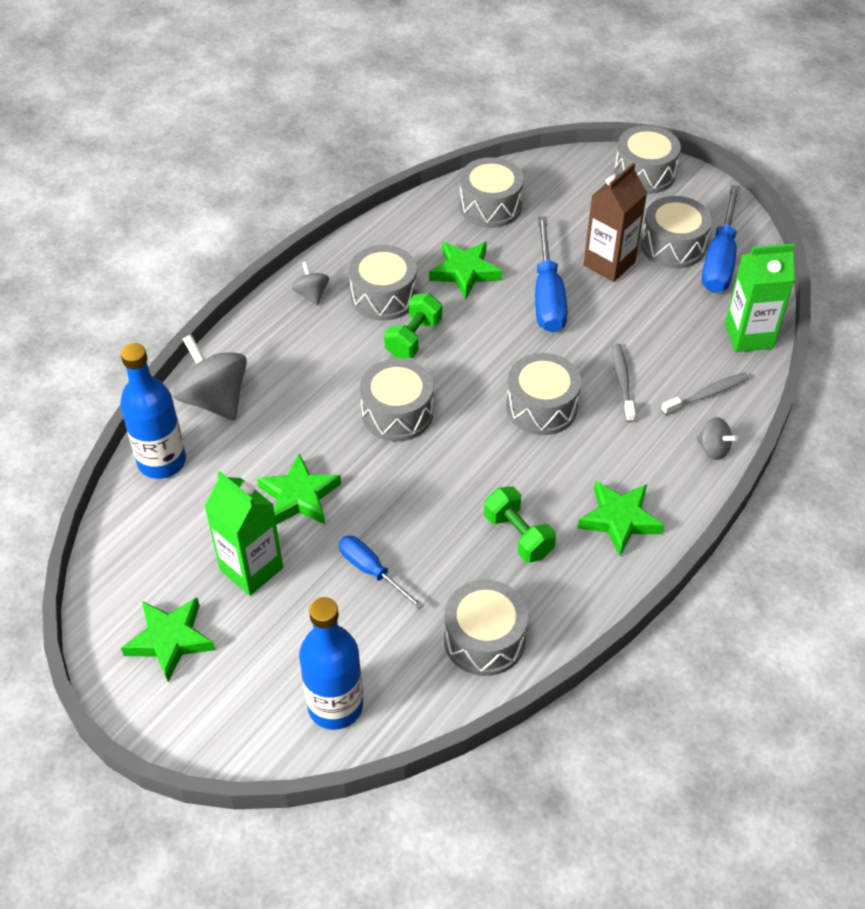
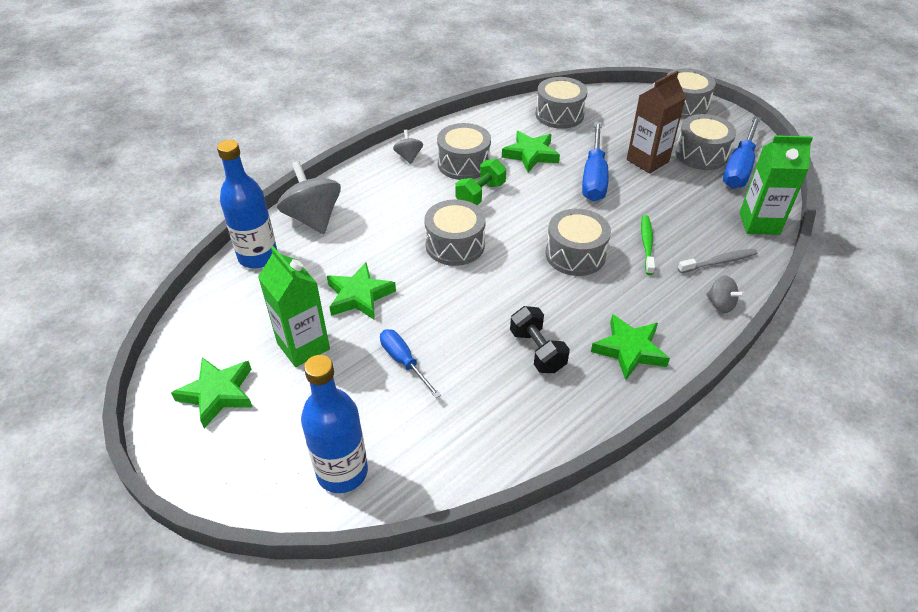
camera: 10 degrees right, 5 degrees down
(484, 639) = (490, 433): grey drum -> none
(518, 535) = (537, 351): green dumbbell -> black dumbbell
(622, 382) = (646, 244): grey toothbrush -> green toothbrush

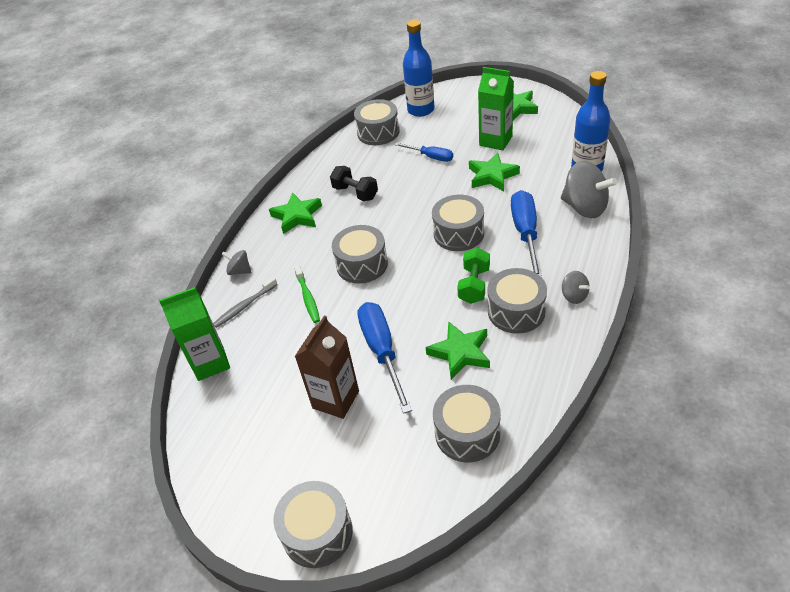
camera: 160 degrees right, 0 degrees up
(701, 154) = (279, 438): grey drum -> grey drum (378, 132)
(739, 167) = (233, 436): blue screwdriver -> blue screwdriver (525, 233)

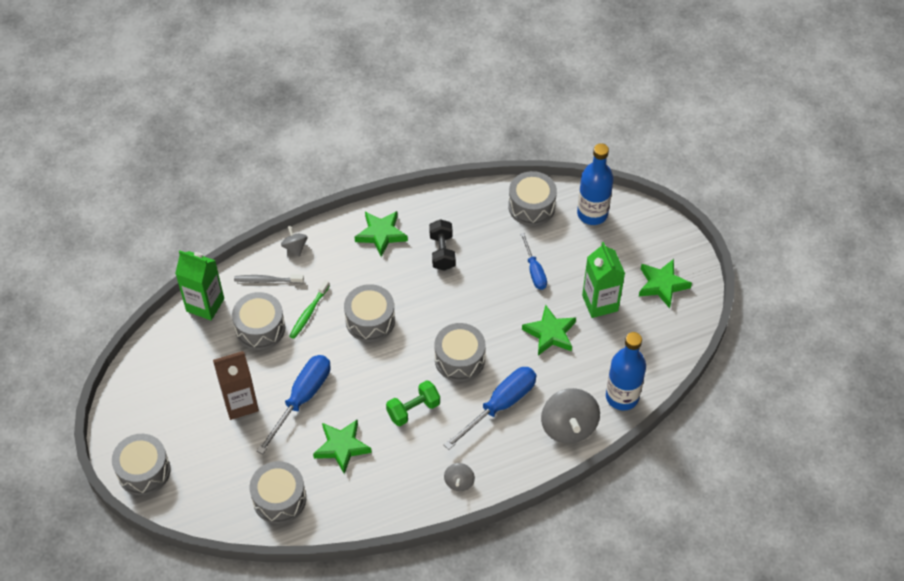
camera: 40 degrees right, 10 degrees up
(516, 311) = (411, 455): grey drum -> grey drum (260, 328)

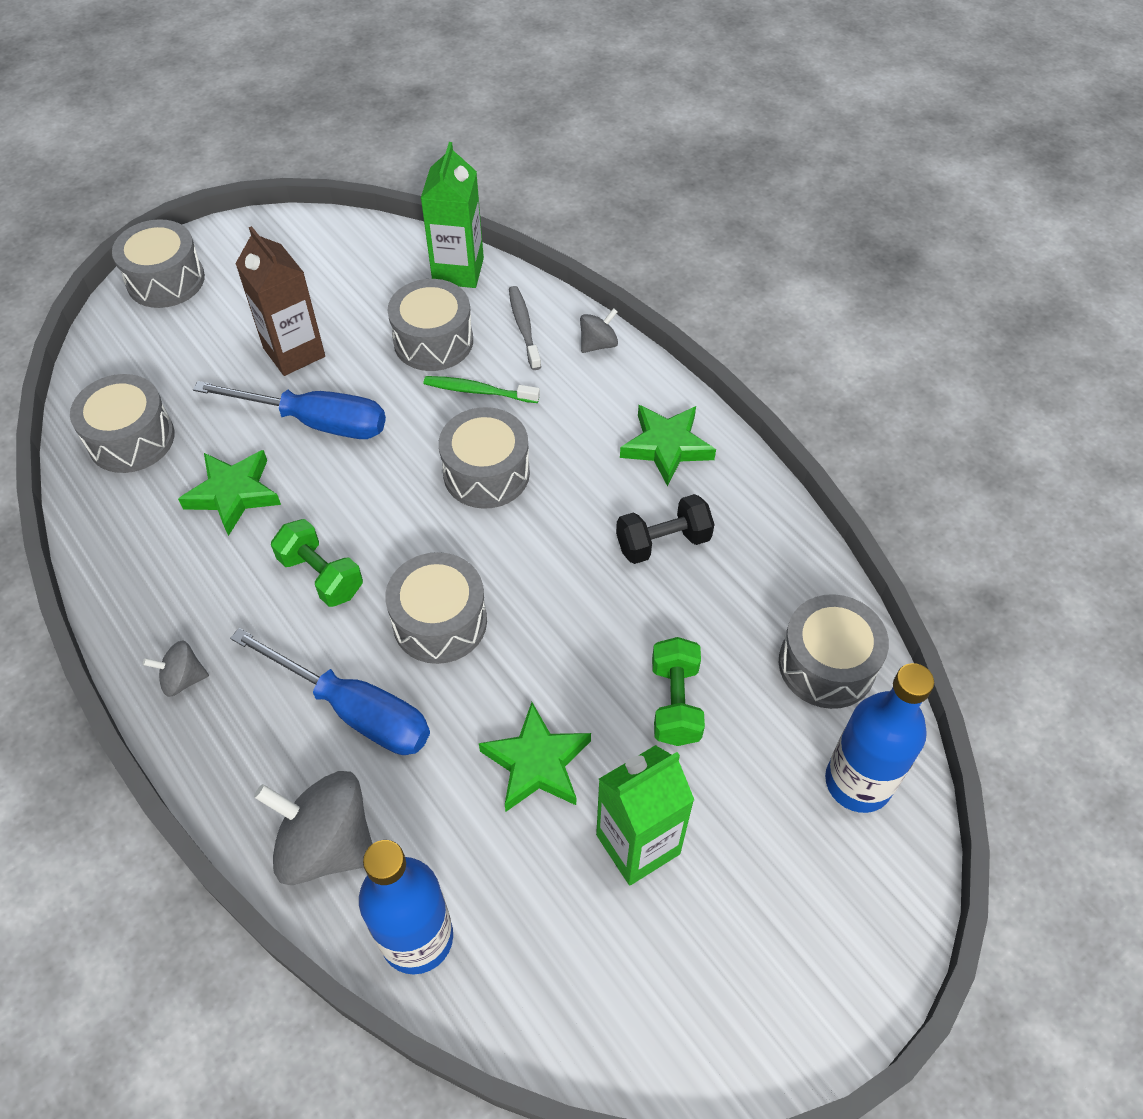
camera: 75 degrees right, 0 degrees up
(534, 271) = (675, 703): blue screwdriver -> green dumbbell
(568, 427) = (327, 844): grey spinning top -> grey spinning top turned 45 degrees clockwise
(662, 285) = (728, 970): green star -> none

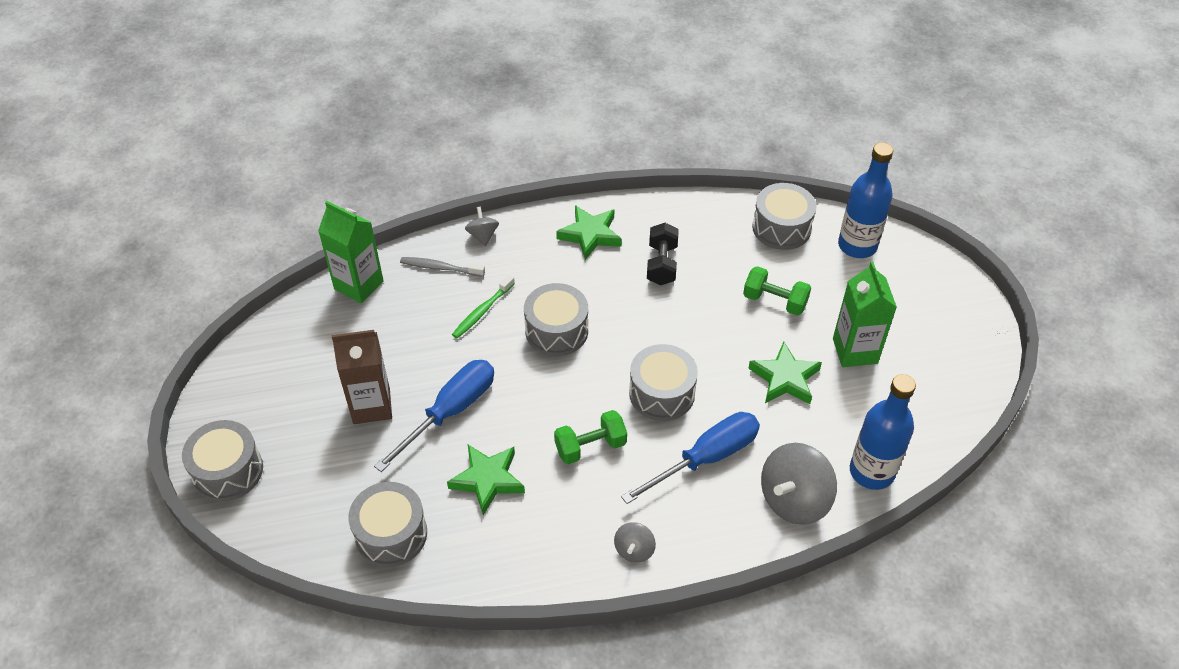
camera: 65 degrees left, 5 degrees down
(433, 341) = (418, 321): grey drum -> none

